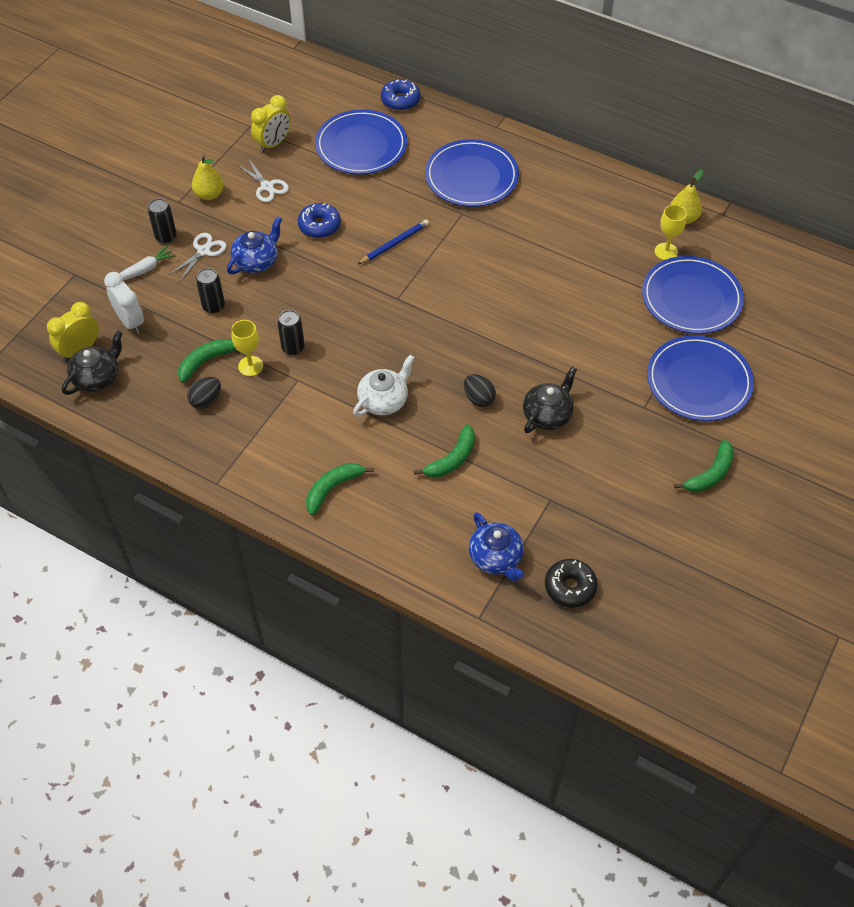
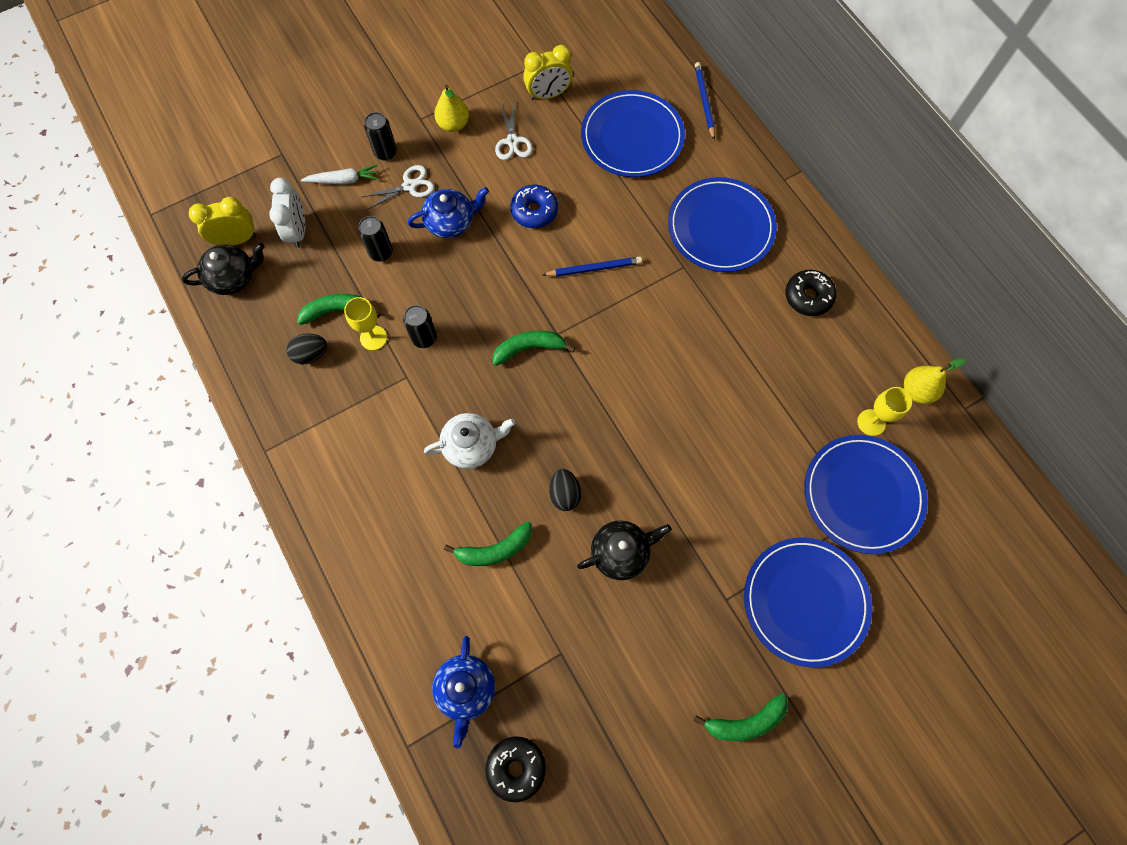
camera: 30 degrees right, 15 degrees up
(333, 488) = (363, 518): green banana -> green banana (529, 348)
(400, 100) = (704, 101): blue donut -> blue pencil
(567, 193) = (808, 297): none -> black donut

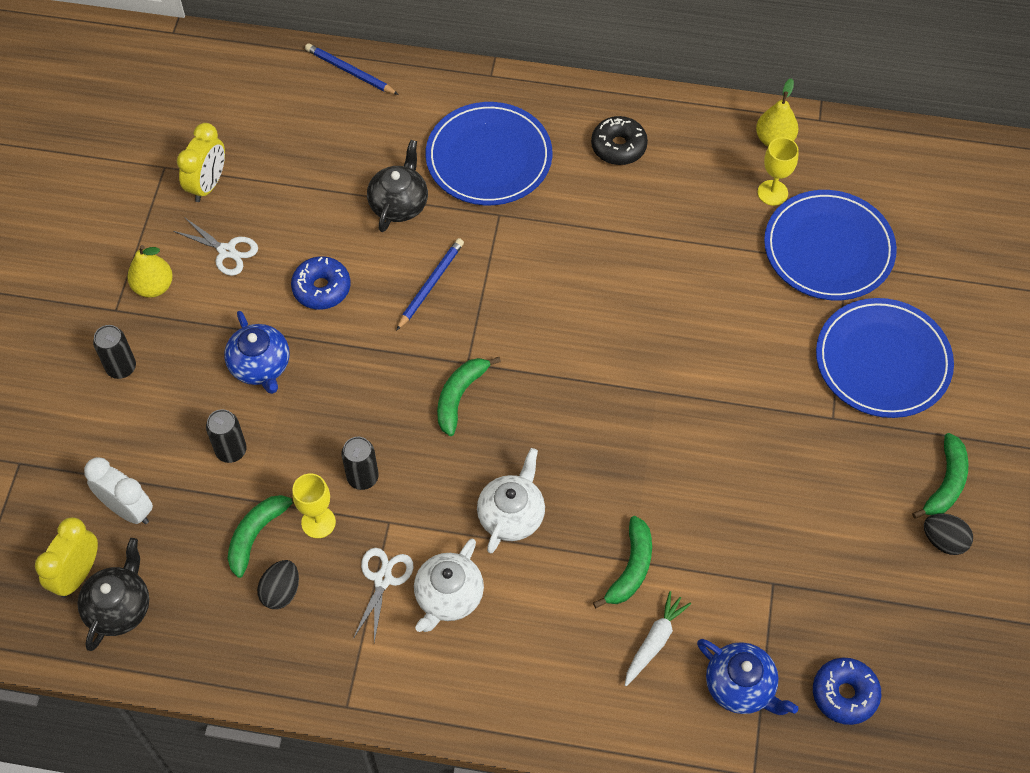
camera: 50 degrees left, 10 degrees down
(343, 180) = (113, 427): white carrot -> white carrot (654, 641)
(383, 452) = (448, 597): none -> white teapot
(409, 186) = (182, 373): white scissors -> white scissors (383, 579)
(451, 222) = (260, 366): blue teapot -> blue teapot turned 135 degrees clockwise
(516, 767) = (844, 694): black donut -> blue donut
(564, 494) = (628, 472): black egg -> black egg (944, 541)
(621, 552) = (722, 467): black teapot -> black teapot (399, 203)
(632, 137) = (326, 153): blue plate -> none

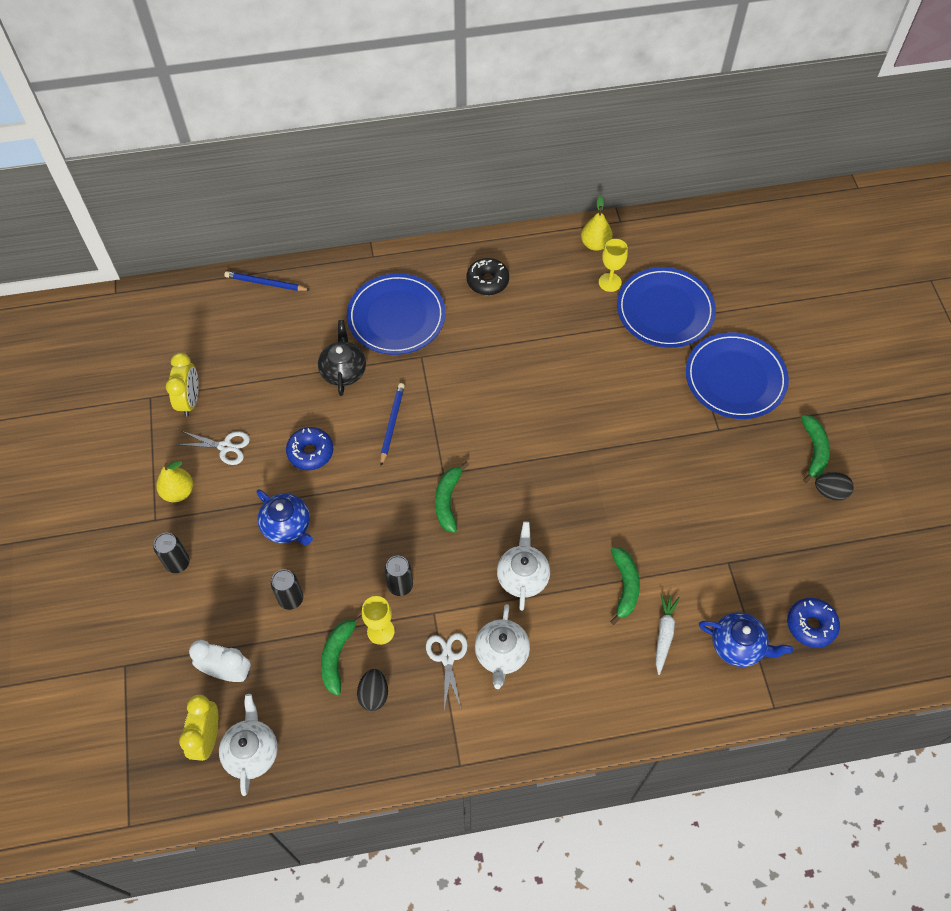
camera: 20 degrees left, 0 degrees up
(119, 607) = (252, 751): black teapot -> white teapot

